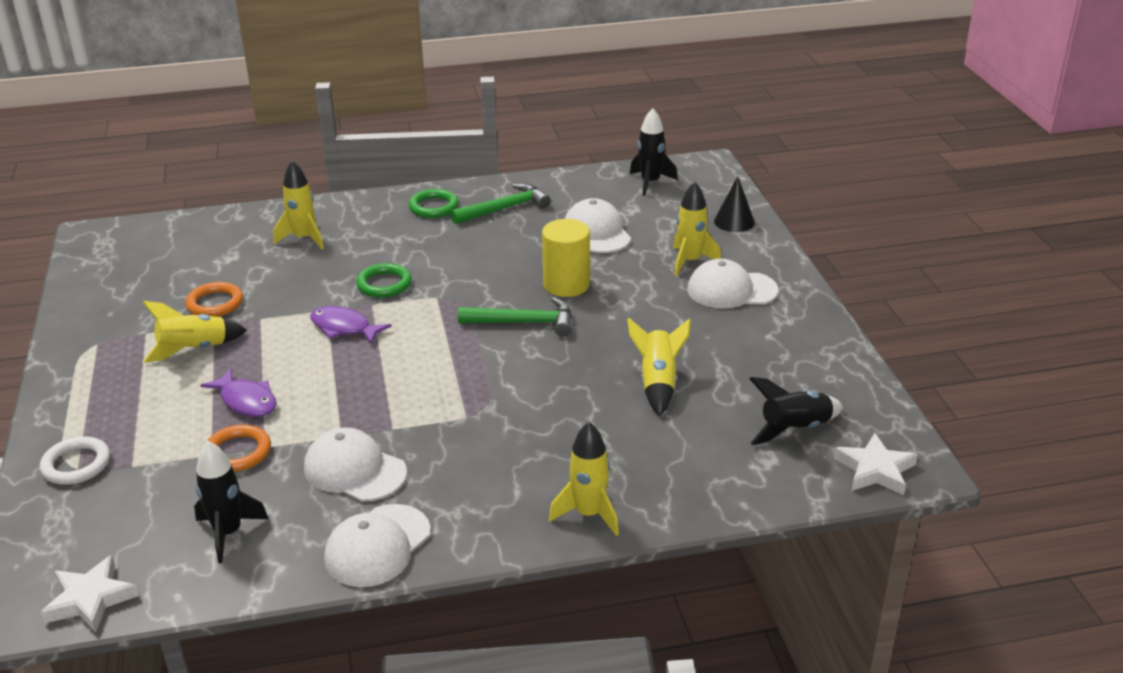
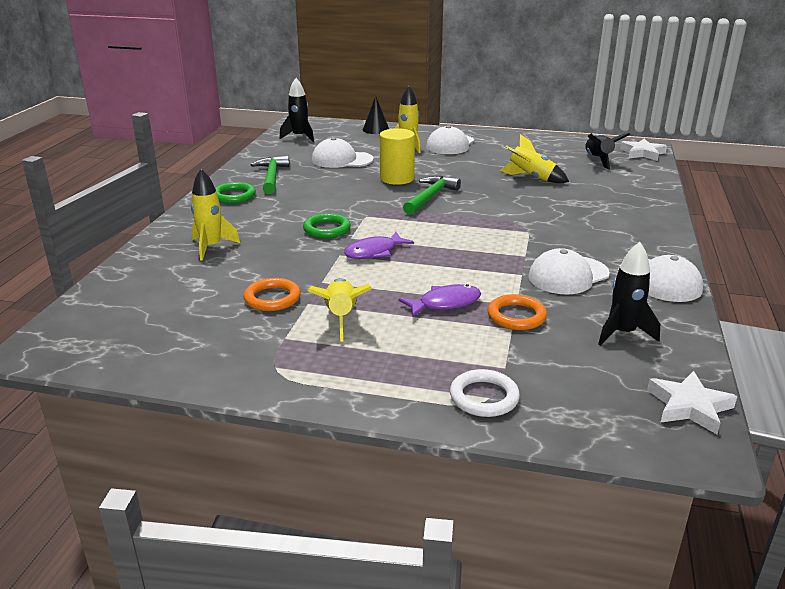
camera: 65 degrees left, 5 degrees down
(589, 514) = (651, 217): yellow rocket -> none

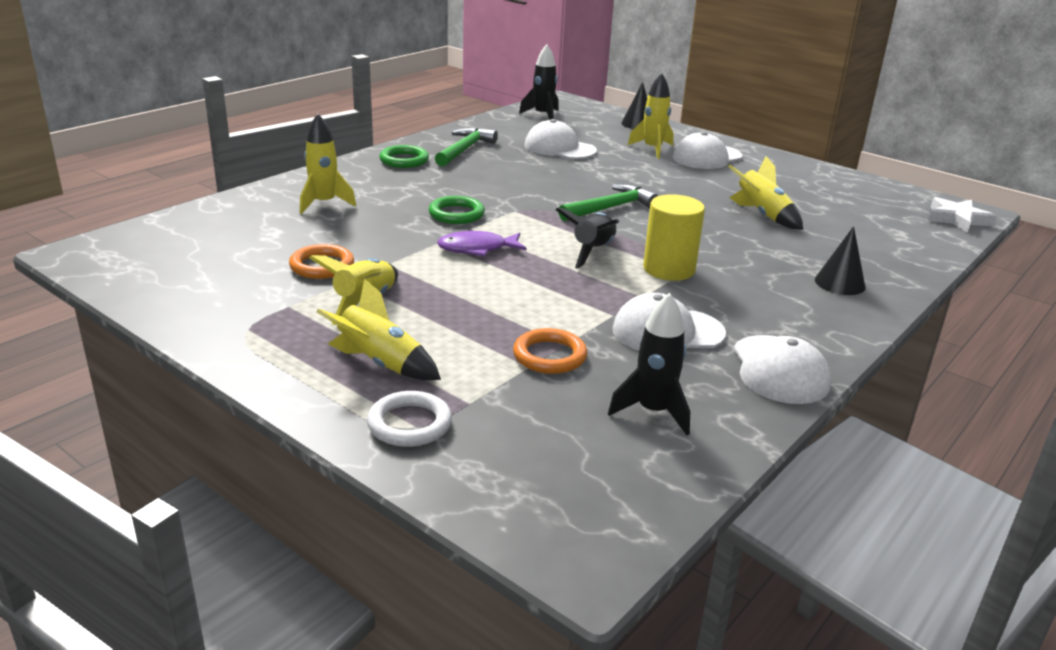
camera: 25 degrees right, 0 degrees up
(397, 178) = (597, 180): yellow cylinder -> yellow cylinder (669, 269)
(409, 360) = (380, 363): none -> yellow rocket
(445, 303) = (487, 320): purple fish -> none
(598, 160) = (881, 214): black rocket -> black rocket (592, 251)
(627, 213) = (839, 283): none -> black cone
(689, 406) = (630, 515): white star -> none

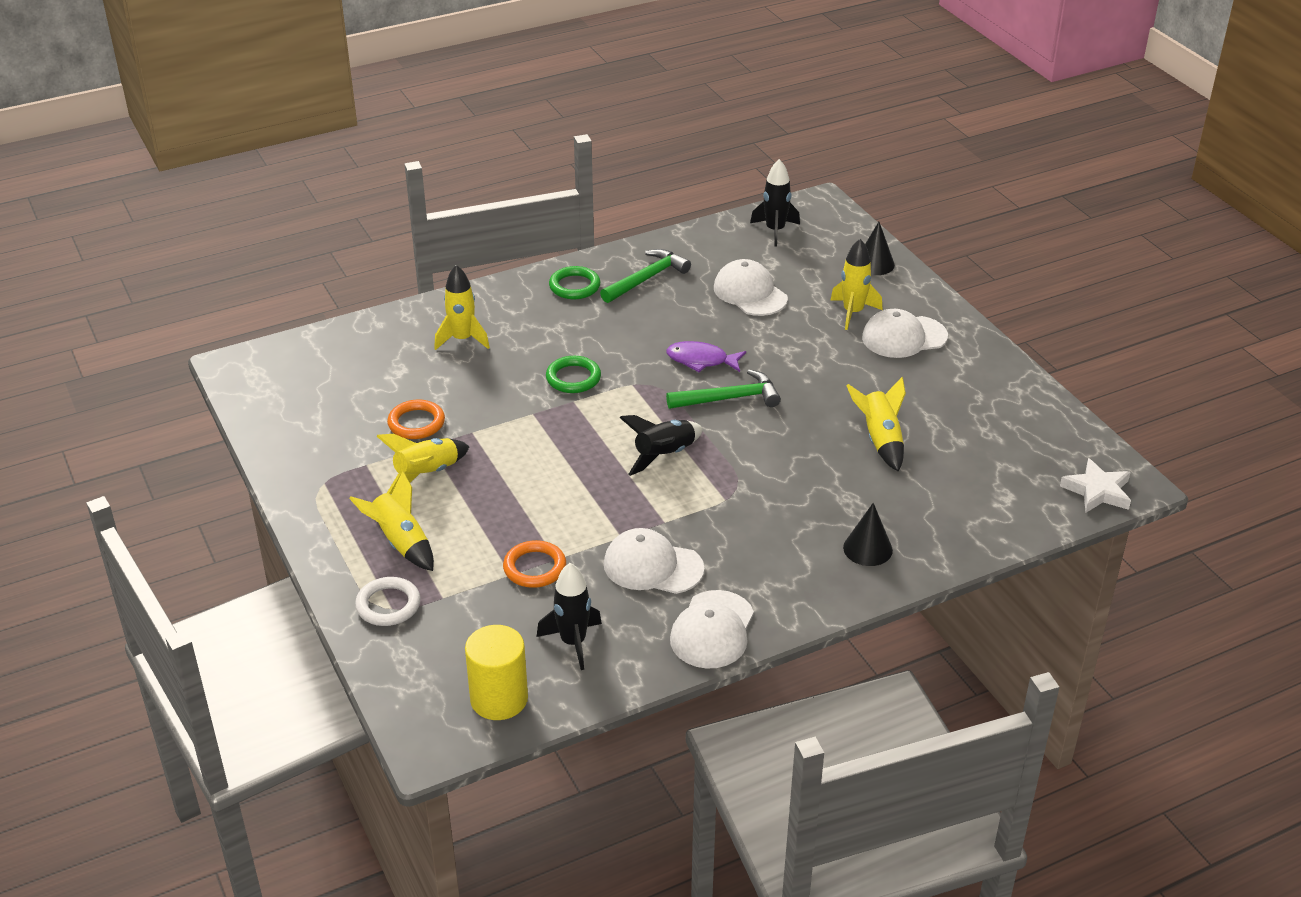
camera: 25 degrees right, 10 degrees up
(477, 249) = (560, 429): purple fish -> purple fish (701, 360)
(669, 269) = (717, 494): yellow cylinder -> yellow cylinder (499, 699)

